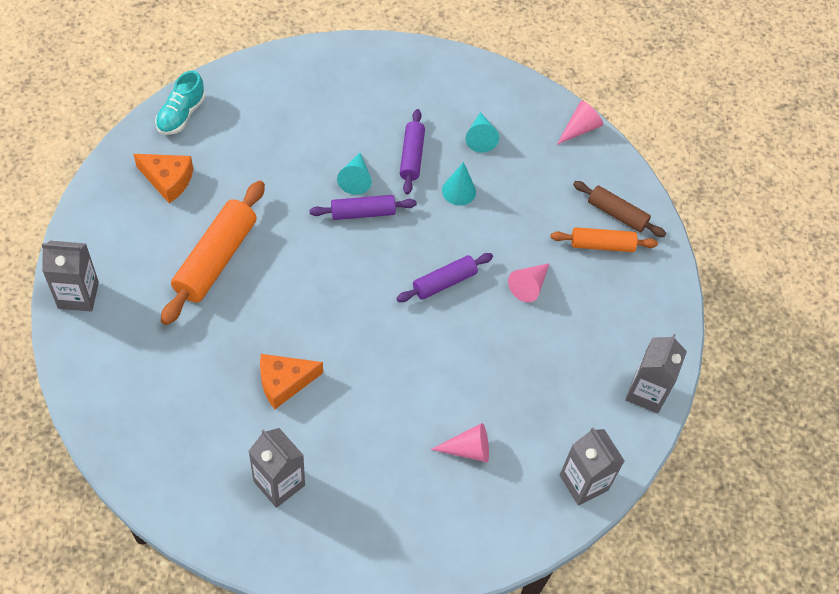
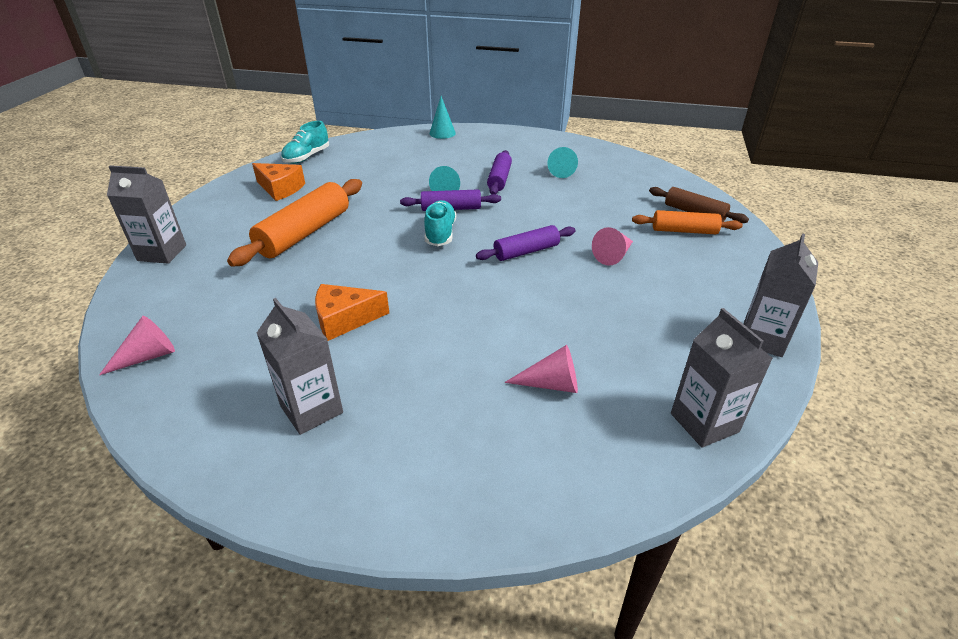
camera: 10 degrees right, 20 degrees down
(356, 256) = (440, 233): none -> turquoise shoe
(459, 191) = (541, 198): turquoise cone -> turquoise cone (442, 133)
(579, 129) = (649, 167): pink cone -> pink cone (148, 356)

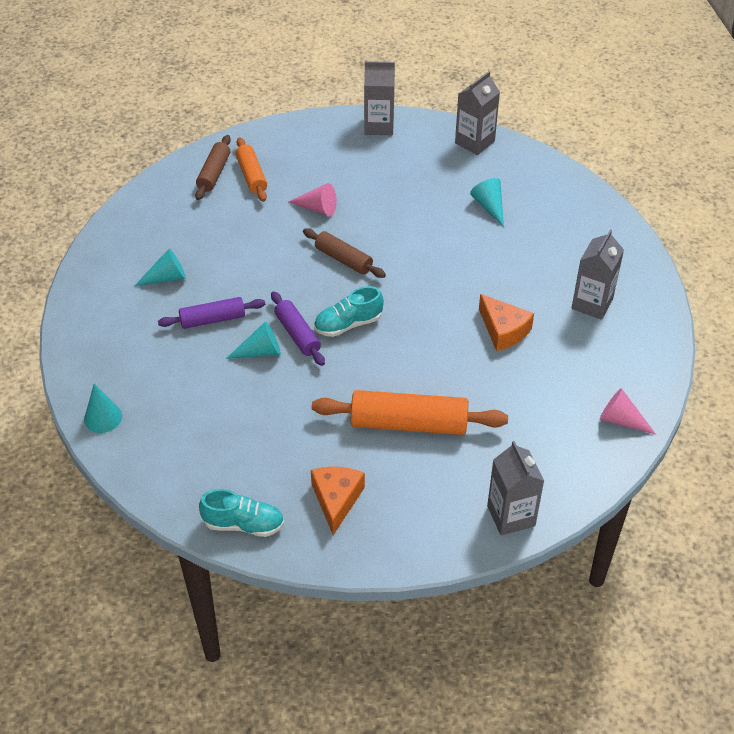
camera: 115 degrees left, 10 degrees up
(526, 251) = (343, 259): purple rolling pin -> brown rolling pin
(551, 384) = (489, 206): pink cone -> turquoise cone

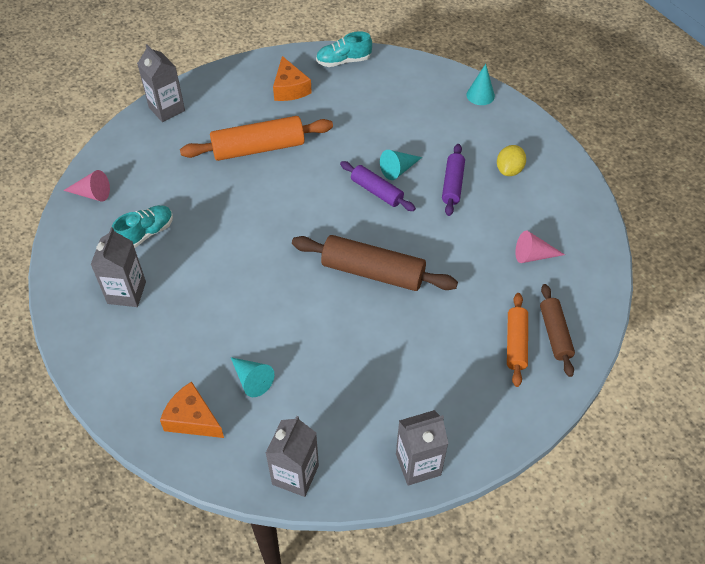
camera: 160 degrees right, 5 degrees up
(142, 318) = (509, 170): none -> yellow lemon
(166, 278) = (516, 209): turquoise cone -> none
(212, 319) = (452, 184): purple rolling pin -> purple rolling pin turned 45 degrees counterclockwise
(251, 175) = (516, 343): orange rolling pin -> orange rolling pin turned 45 degrees clockwise
(317, 208) = (427, 322): pink cone -> pink cone (533, 255)
(343, 259) = (373, 272): brown rolling pin -> brown rolling pin, size x1.68
(348, 324) = (339, 211): turquoise shoe -> turquoise shoe (145, 234)
(503, 330) = (203, 243): orange cheese -> orange cheese (192, 419)

